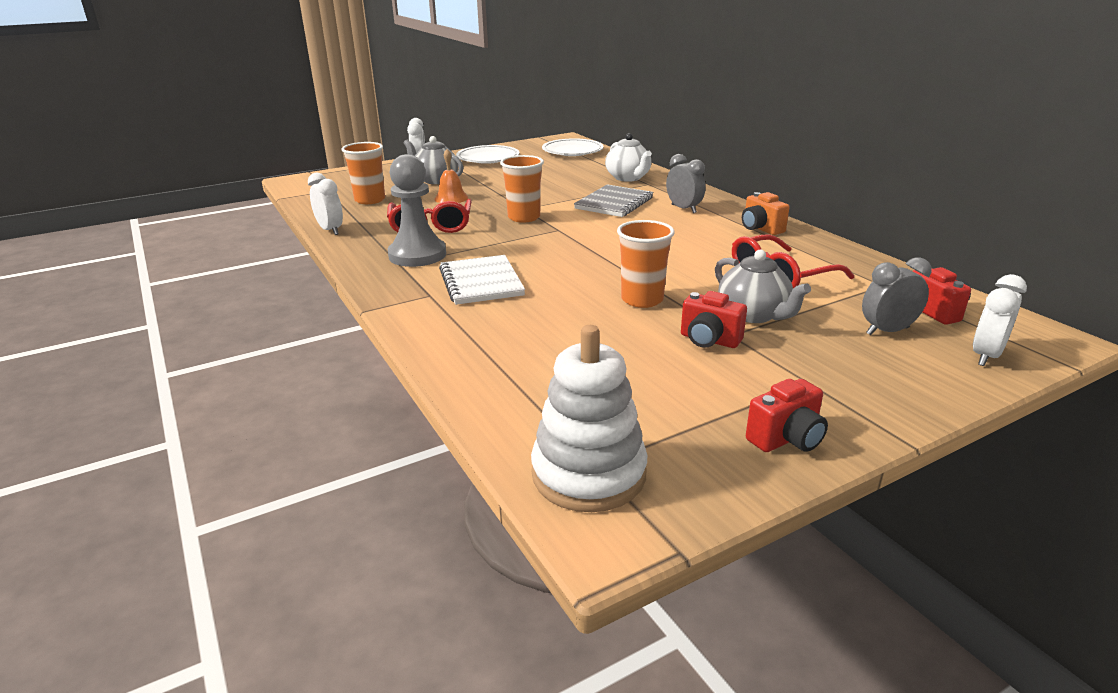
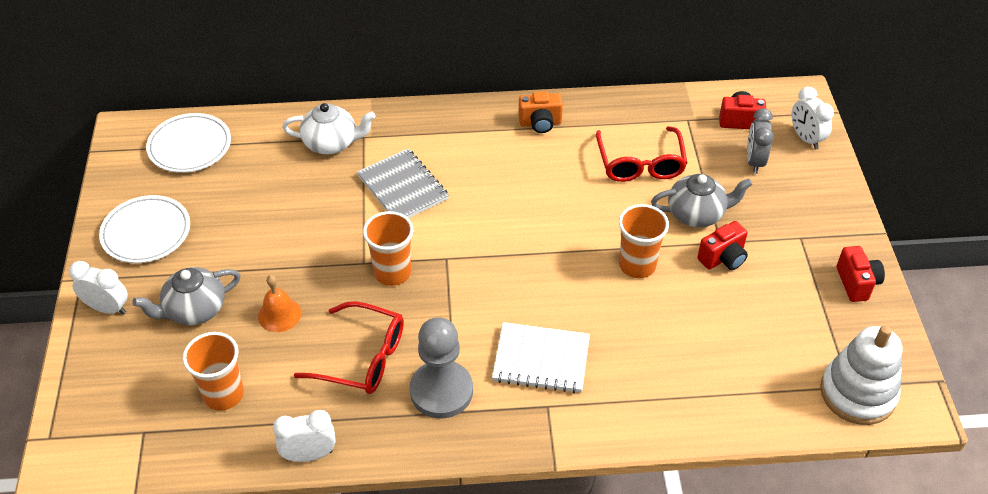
camera: 65 degrees left, 20 degrees up
(683, 209) = (456, 146): grey clock -> none

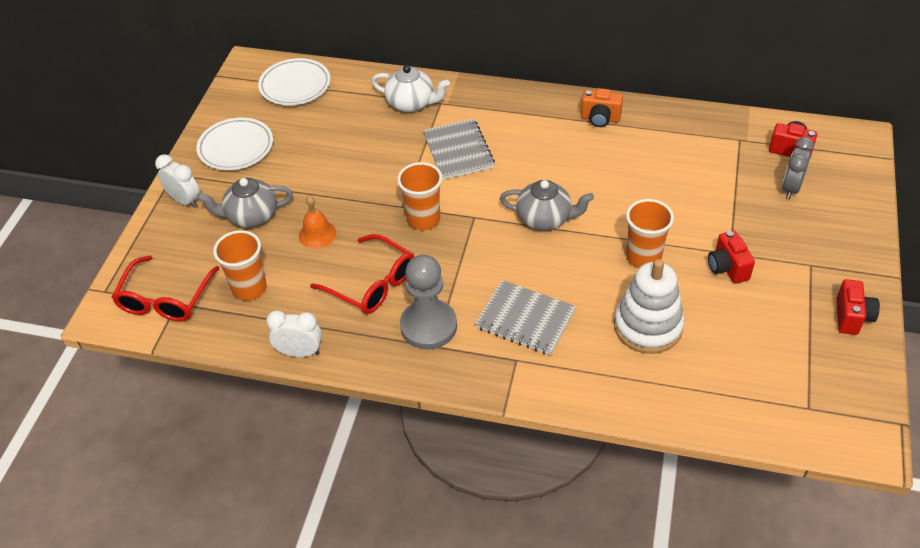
camera: 20 degrees right, 0 degrees up
(541, 360) = (525, 319): white notebook -> grey notebook
(640, 163) = (680, 170): red glasses -> red glasses (165, 299)
(696, 214) = (717, 224): grey teapot -> grey teapot (545, 219)
(723, 258) = (727, 268): red camera -> red camera turned 90 degrees clockwise
(805, 138) = (850, 177): white clock -> none
(857, 393) = (814, 416): white stacking toy -> white stacking toy (648, 326)

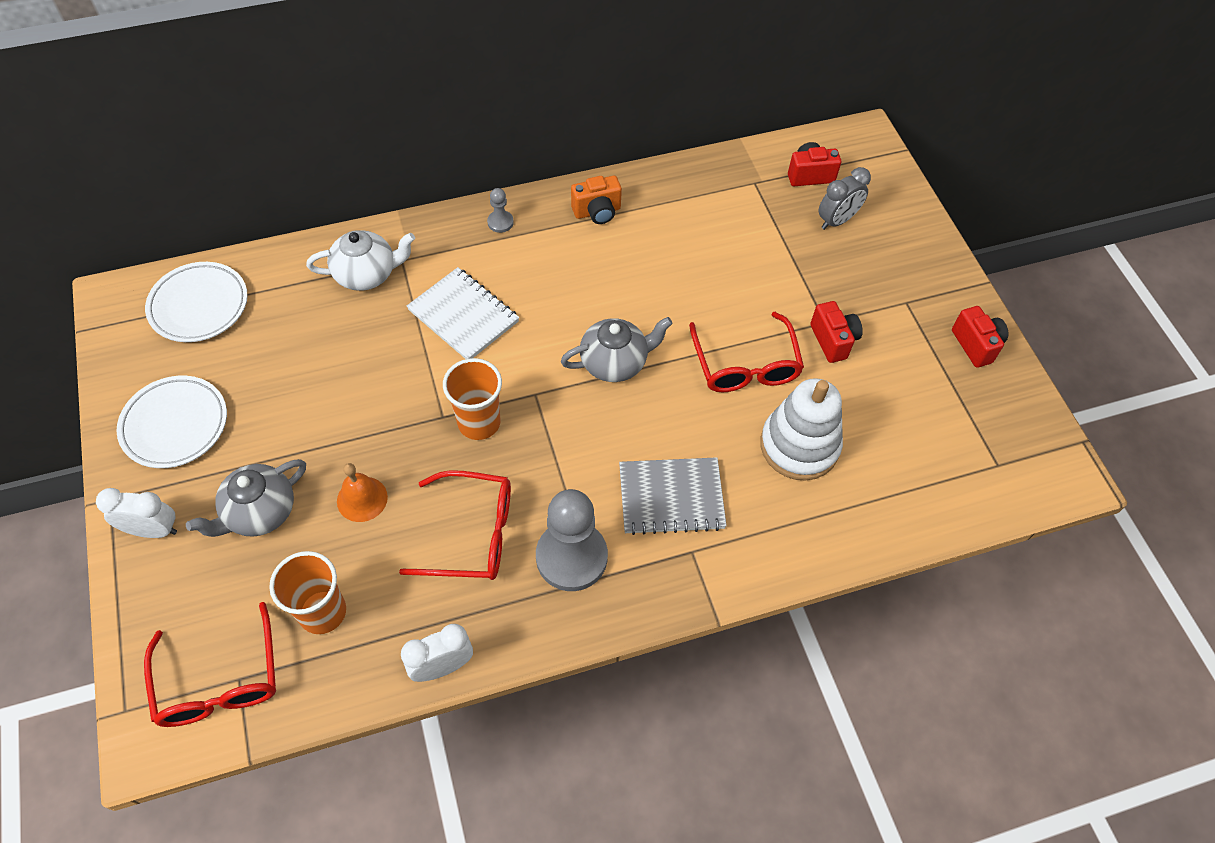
camera: 35 degrees left, 10 degrees up
(458, 151) = (463, 316): grey notebook -> white notebook
(524, 102) = (500, 222): none -> grey pawn
(643, 257) = (745, 365): orange cup -> red glasses
(727, 268) = (833, 340): red camera -> red camera turned 150 degrees counterclockwise
(791, 188) = (837, 221): grey clock -> grey clock turned 120 degrees counterclockwise

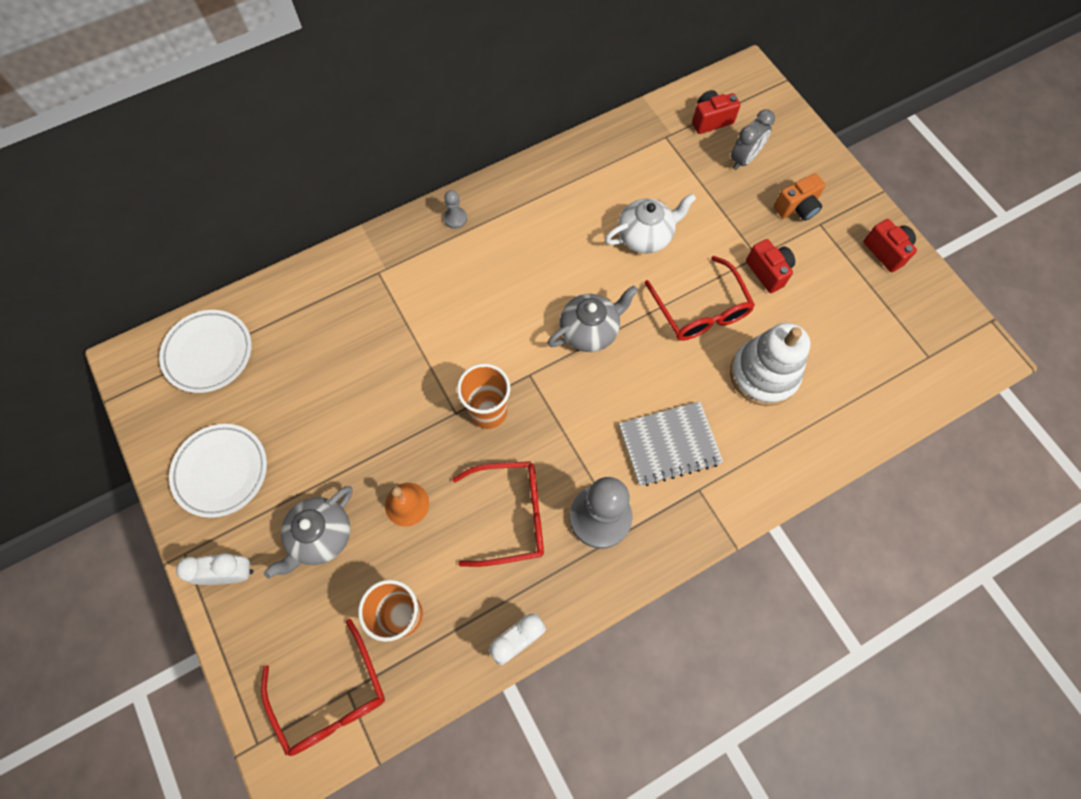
camera: 10 degrees left, 10 degrees up
(366, 274) = (351, 292): white teapot -> white teapot (645, 236)
(463, 316) = (447, 314): white notebook -> none
(597, 212) = (537, 191): orange camera -> orange camera (797, 208)

